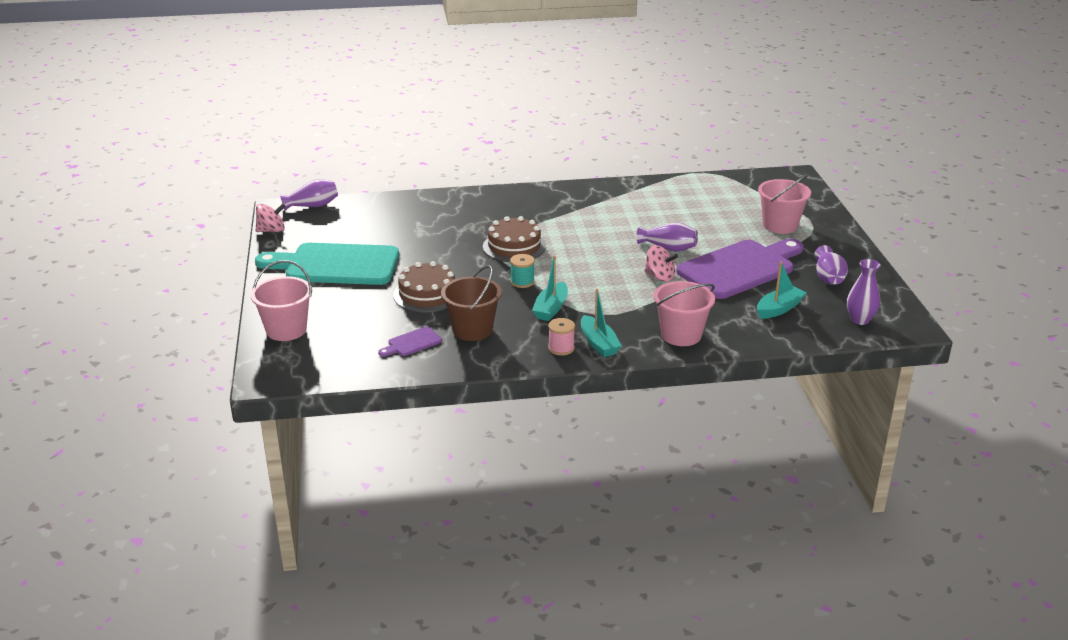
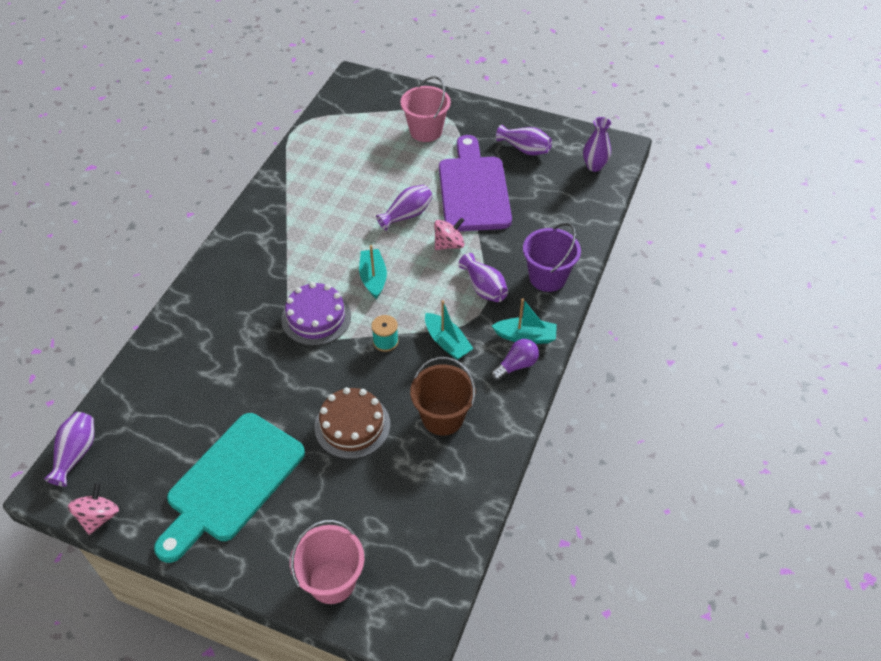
camera: 60 degrees left, 20 degrees up
(412, 343) = (433, 476): purple cutting board -> none
(514, 246) = (316, 317): brown cake -> purple cake
(561, 348) = (516, 366): pink spool -> purple light bulb
(630, 307) = (484, 288): none -> purple vase
(681, 335) = (547, 277): pink bucket -> purple bucket
(779, 309) = (549, 200): turquoise boat -> turquoise boat (373, 278)

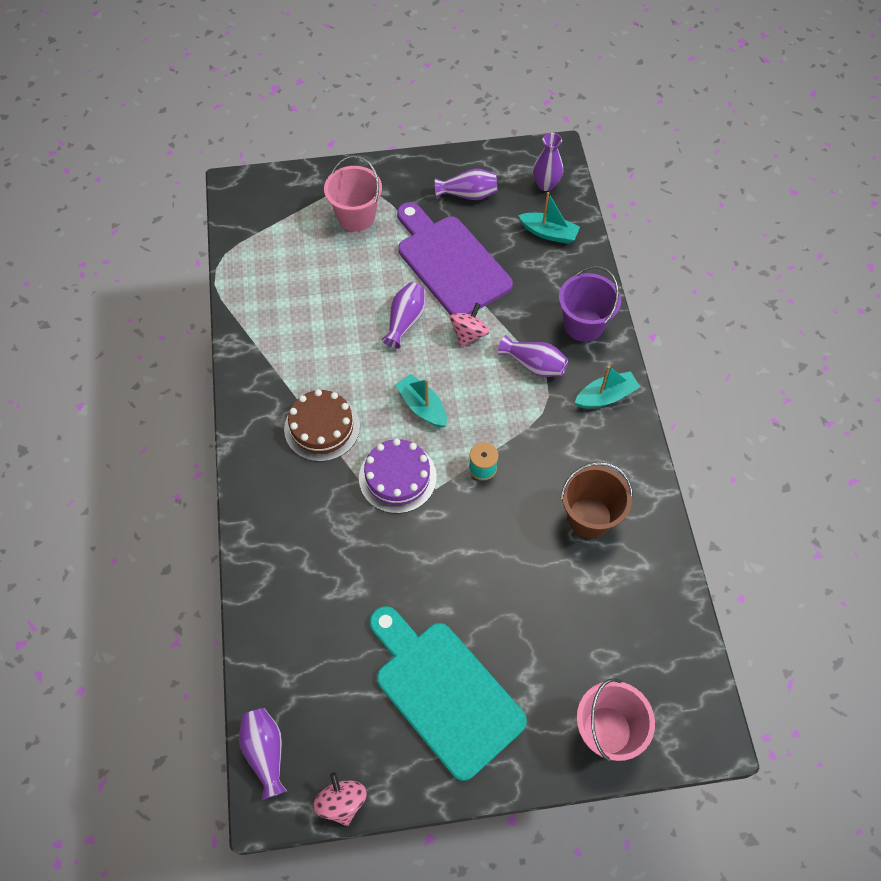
camera: 30 degrees left, 10 degrees up
(231, 482) = (444, 691): turquoise cutting board -> turquoise cutting board turned 135 degrees clockwise
(352, 425) = (514, 570): brown cake -> brown cake (322, 427)
(447, 342) = (540, 439): turquoise boat -> turquoise boat (549, 233)
(516, 366) = (617, 430): purple light bulb -> none

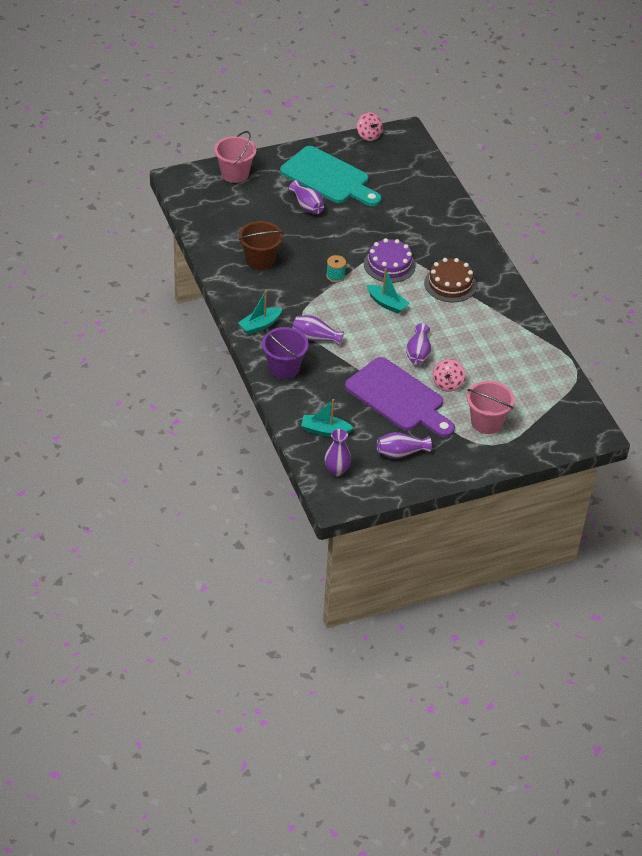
camera: 165 degrees right, 15 degrees down
(266, 752) = (416, 147): purple vase -> purple vase (307, 206)
(469, 334) = (368, 351): pink spinning top -> pink spinning top (447, 384)

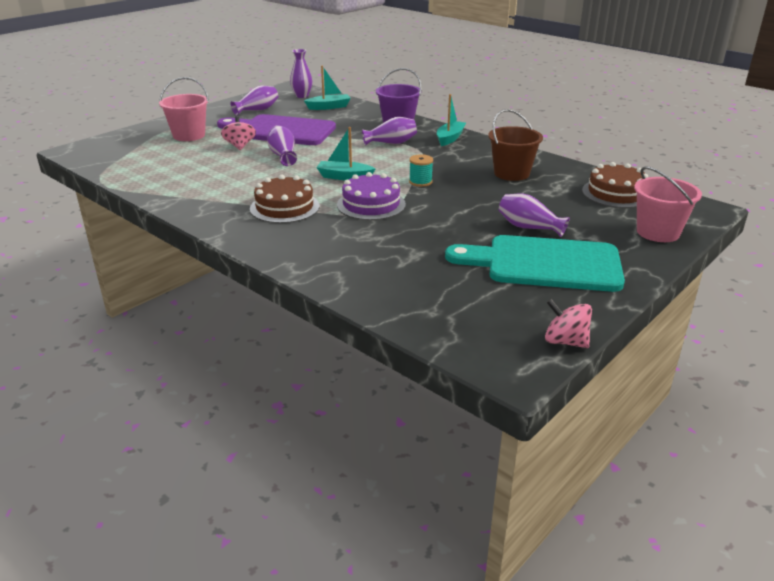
camera: 155 degrees right, 15 degrees down
(213, 213) = (616, 193): none -> brown cake

